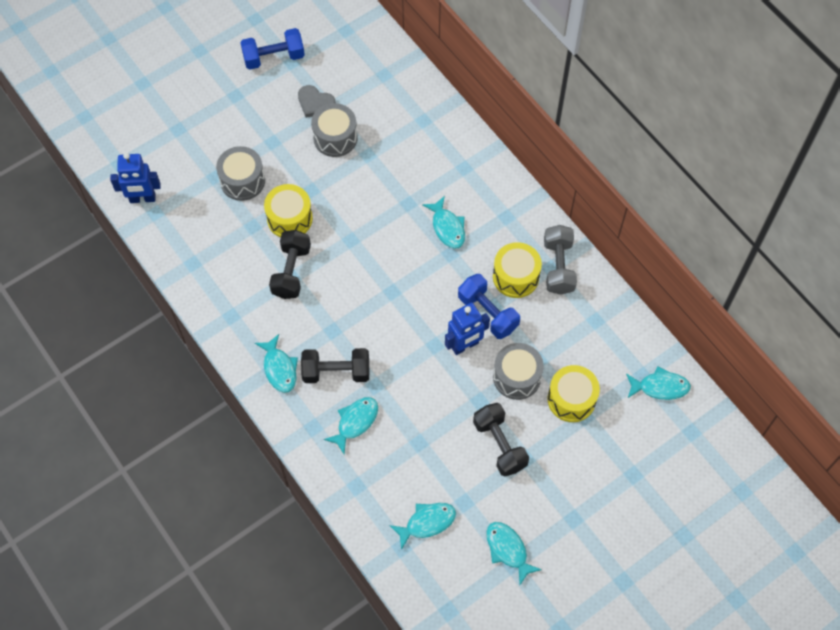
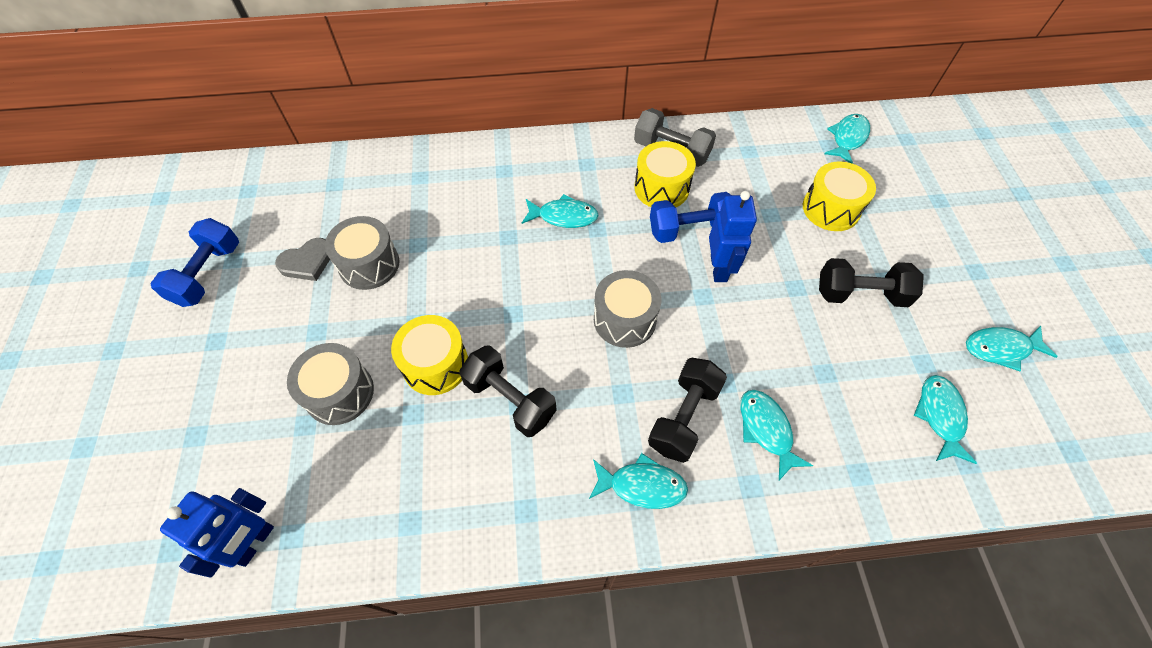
camera: 60 degrees left, 5 degrees down
(516, 377) = (782, 241): grey drum -> grey drum (624, 319)

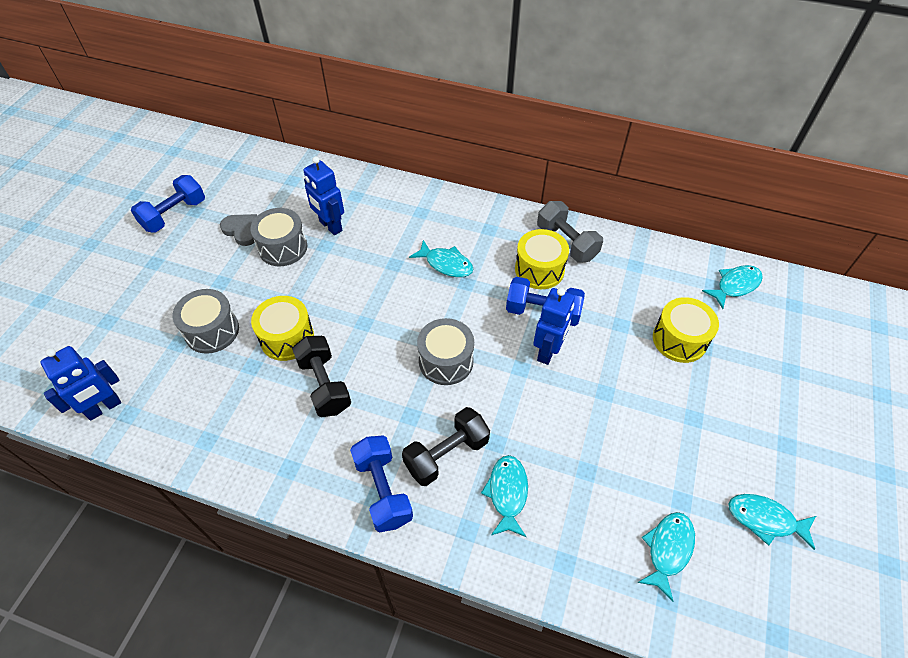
camera: 25 degrees right, 5 degrees down
(307, 262) = (242, 230): grey heart -> grey heart turned 135 degrees counterclockwise
(411, 220) = (330, 226): none -> blue robot
(642, 485) = (383, 490): turquoise fish -> blue dumbbell
(860, 294) = (660, 420): black dumbbell -> none

